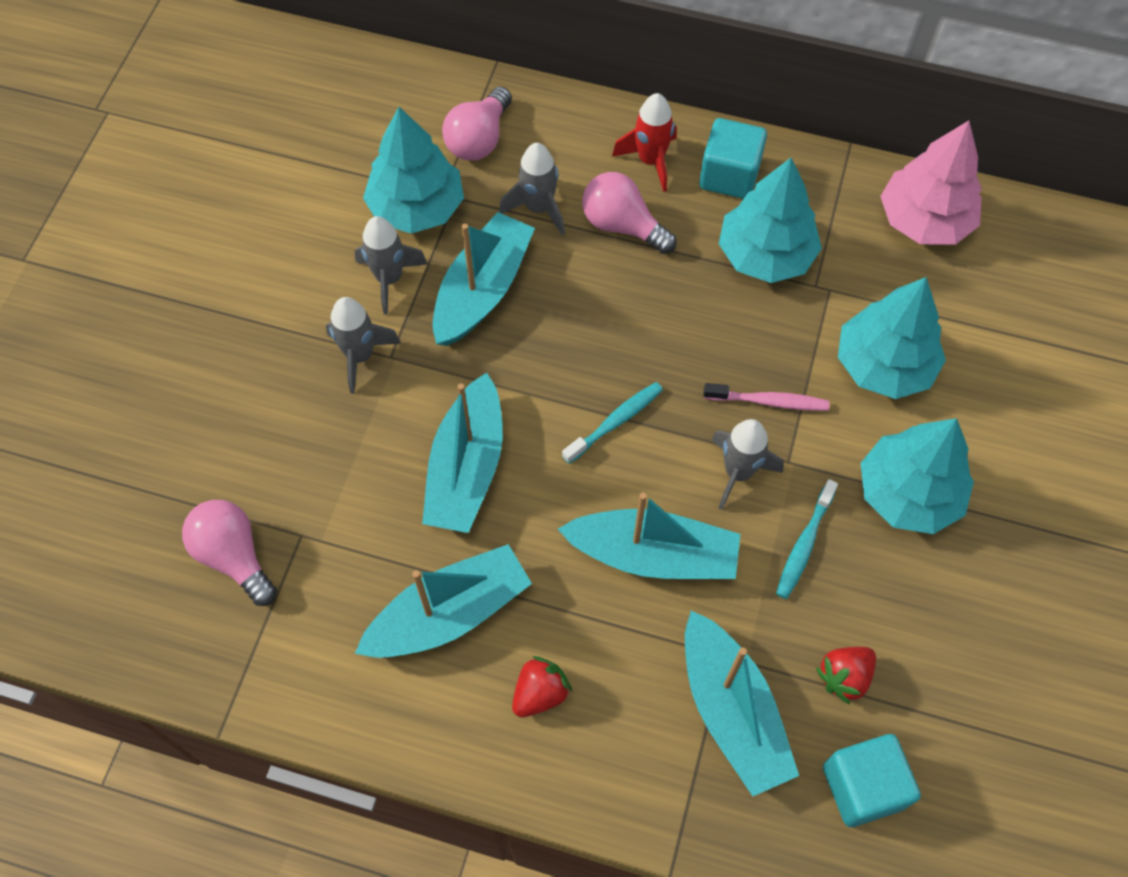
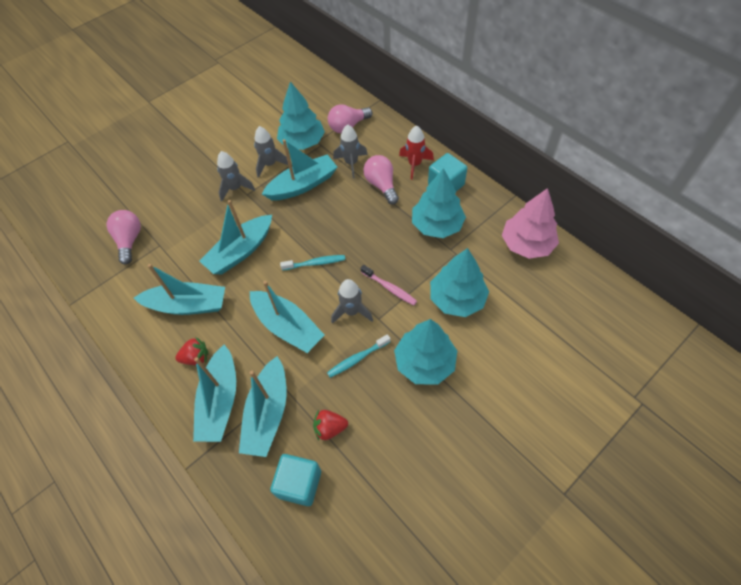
camera: 35 degrees right, 5 degrees down
(639, 738) = (220, 401): none -> turquoise boat

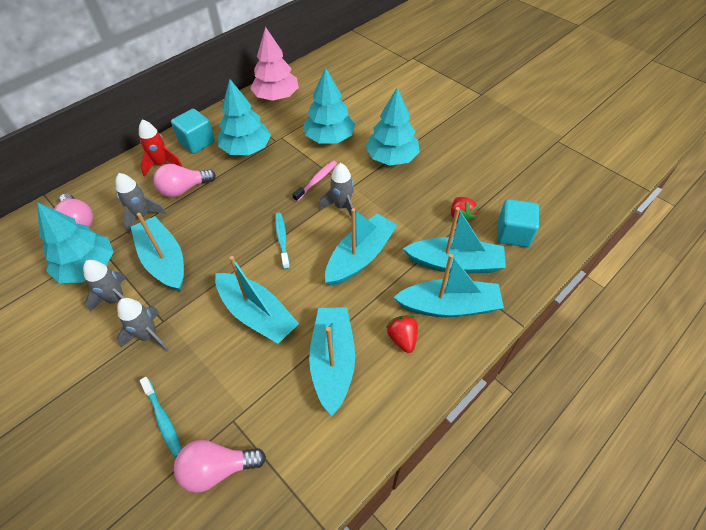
camera: 95 degrees left, 5 degrees down
(357, 359) = (392, 201): turquoise toothbrush -> turquoise toothbrush (163, 420)

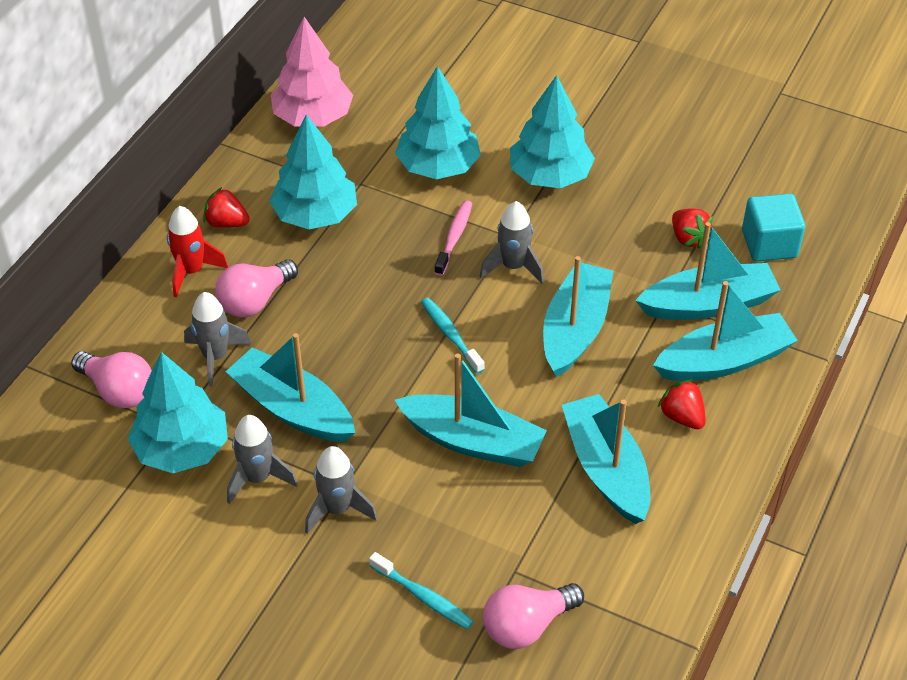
camera: 20 degrees left, 5 degrees down
(197, 142) = (227, 223): turquoise cube -> red strawberry

